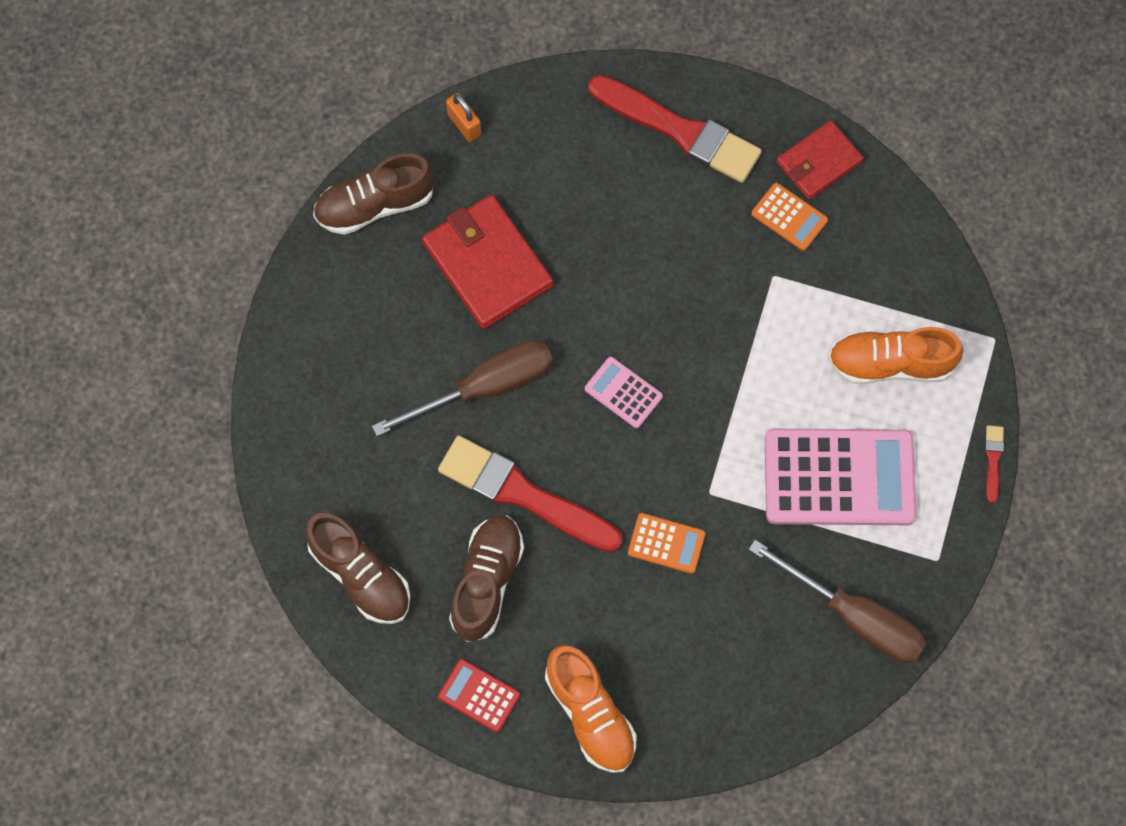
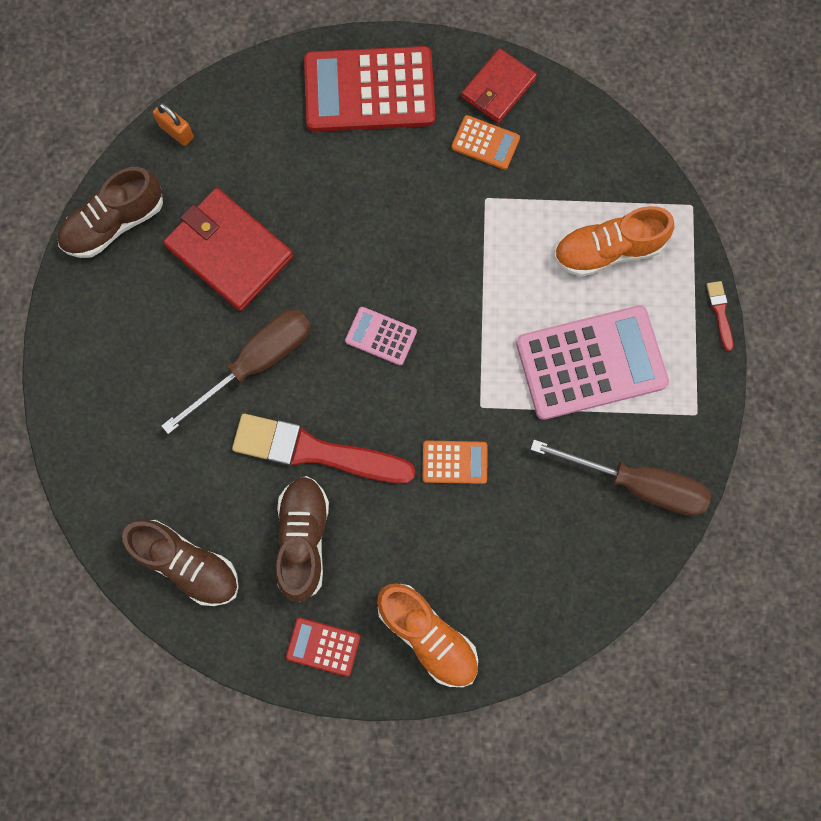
camera: 15 degrees left, 5 degrees up
(680, 131) = (369, 90): red brush -> red calculator

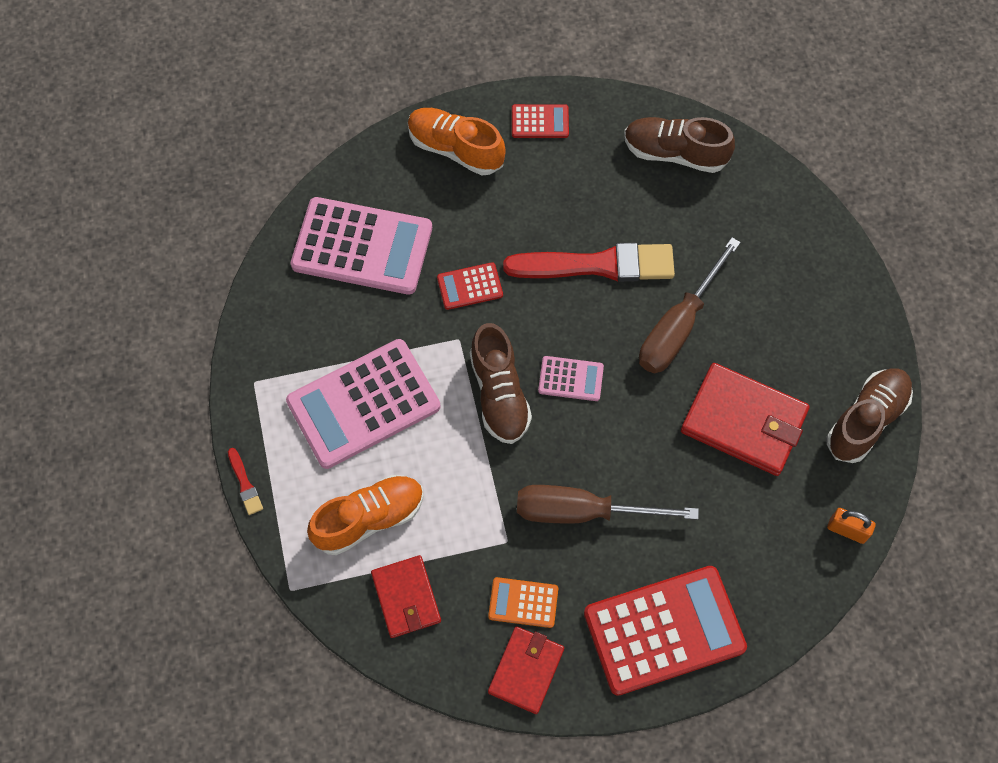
camera: 165 degrees right, 10 degrees down
(303, 539) = (584, 194): brown shoe -> brown shoe (499, 394)
(454, 462) = (470, 286): orange calculator -> red calculator
(557, 539) = (362, 247): none -> pink calculator
(588, 172) = (406, 597): none -> red wallet
(638, 484) = (299, 308): brown screwdriver -> brown screwdriver (583, 512)

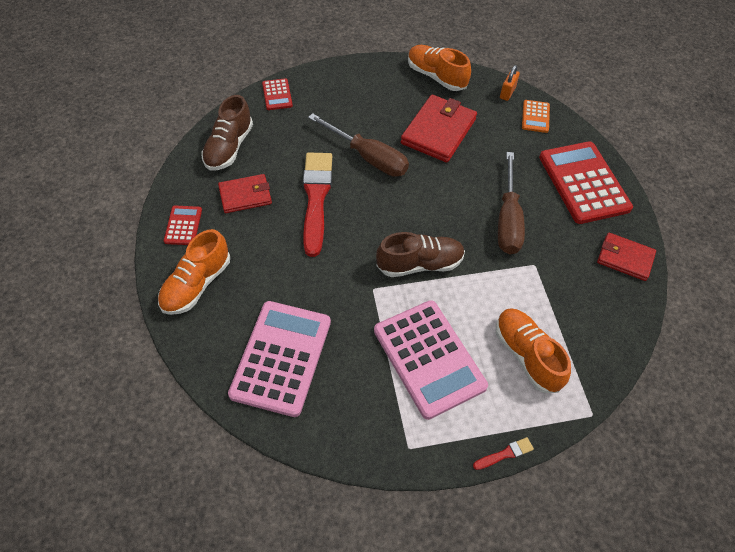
camera: 90 degrees left, 10 degrees down
(406, 597) = (585, 330): red wallet -> red wallet (245, 195)
(470, 286) = (327, 279): red calculator -> red calculator (277, 95)
(523, 602) = (577, 257): orange calculator -> orange calculator (535, 116)
(570, 379) = (407, 220): pink calculator -> none
(866, 420) = (436, 76): brown shoe -> orange shoe

